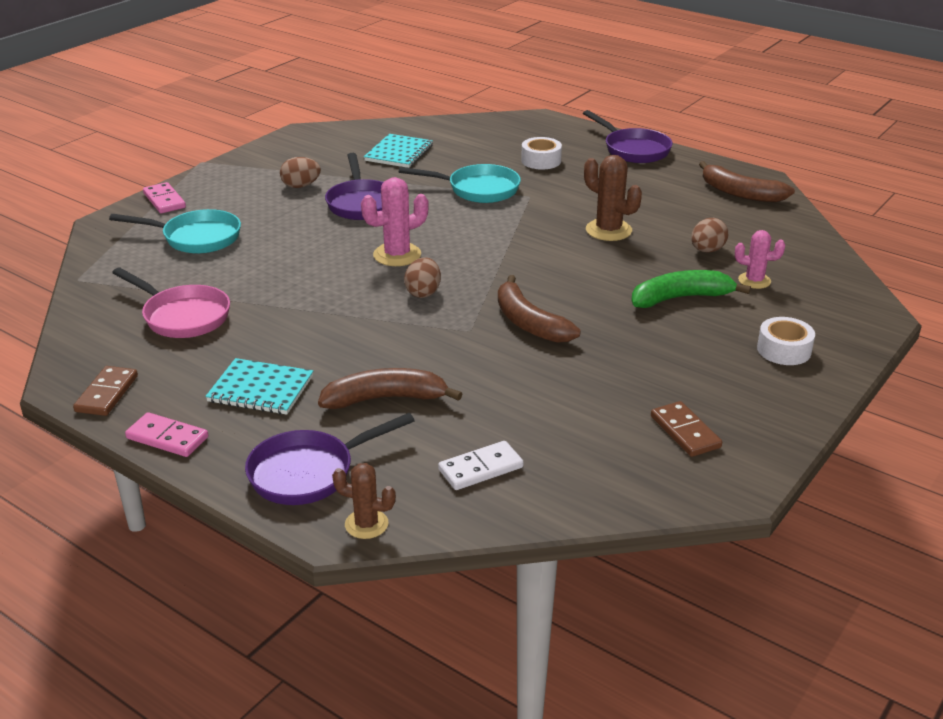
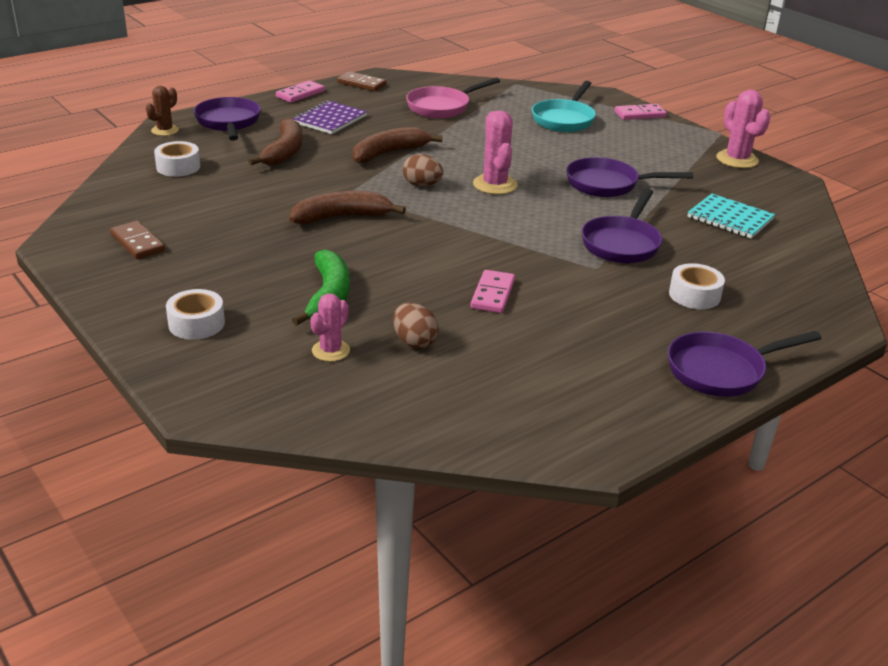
camera: 105 degrees right, 0 degrees up
(260, 389) = (330, 119): turquoise notebook -> purple notebook
(268, 153) = (737, 159): none -> pink cactus
(301, 186) = (655, 164): brown egg -> none
(478, 189) = (622, 243): turquoise pan -> purple pan
(480, 469) = (178, 167): white domino -> white tape
(608, 230) = (493, 294): brown cactus -> pink domino
(685, 432) = (137, 243): brown domino -> brown domino turned 60 degrees clockwise
(740, 193) = (555, 417): brown banana -> brown banana (389, 153)

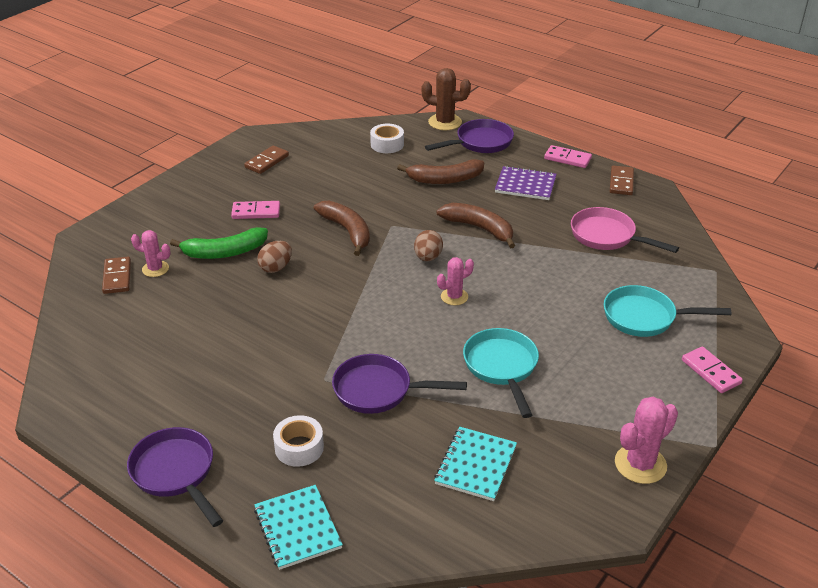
camera: 75 degrees right, 5 degrees up
(165, 130) = (445, 122): brown cactus -> brown cactus, size x1.55
(196, 324) = (173, 210): white tape -> none
(329, 383) = (117, 277): none -> brown domino
(414, 342) = (176, 302): brown egg -> brown egg (276, 268)
(493, 294) = (256, 327): pink domino -> pink domino (256, 212)
(495, 185) = (454, 297): pink cactus -> pink cactus, size x0.65
(608, 184) = (502, 367): purple pan -> turquoise pan
(801, 310) = (297, 528): none -> turquoise notebook

